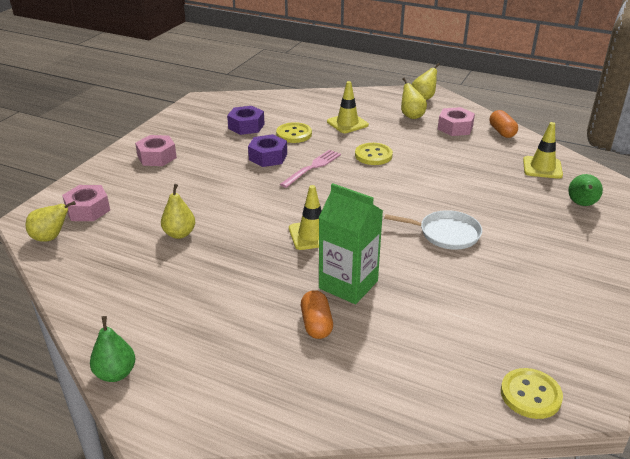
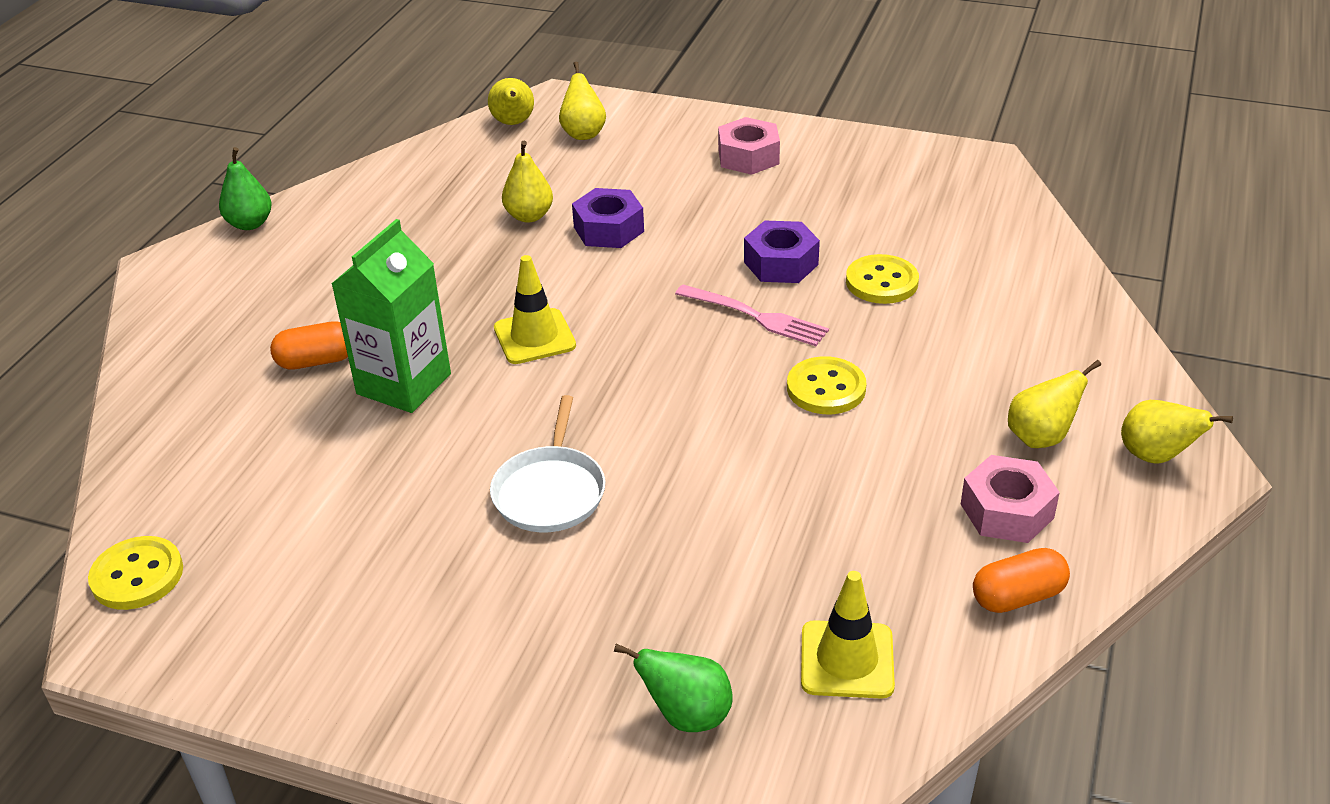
camera: 85 degrees right, 5 degrees up
(88, 210) = (583, 133): pink nut -> yellow pear
(246, 126) = (893, 224): purple nut -> purple nut (608, 229)
(347, 123) = (958, 345): yellow traffic cone -> none

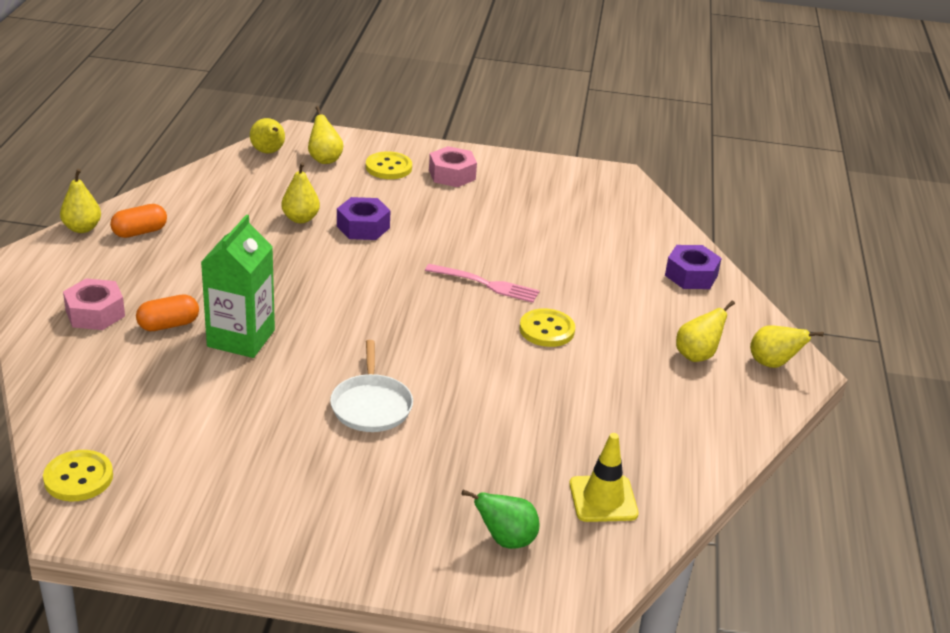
camera: 15 degrees left, 5 degrees down
(250, 224) = (82, 228): green pear -> yellow pear
(534, 337) = (329, 303): yellow traffic cone -> none
(780, 263) = (494, 248): purple nut -> purple nut (691, 275)
(881, 282) = (568, 258): yellow button -> yellow button (388, 167)
(1006, 511) = (685, 402): pink nut -> pink nut (95, 313)
(1017, 596) = (704, 454): orange capsule -> orange capsule (140, 232)

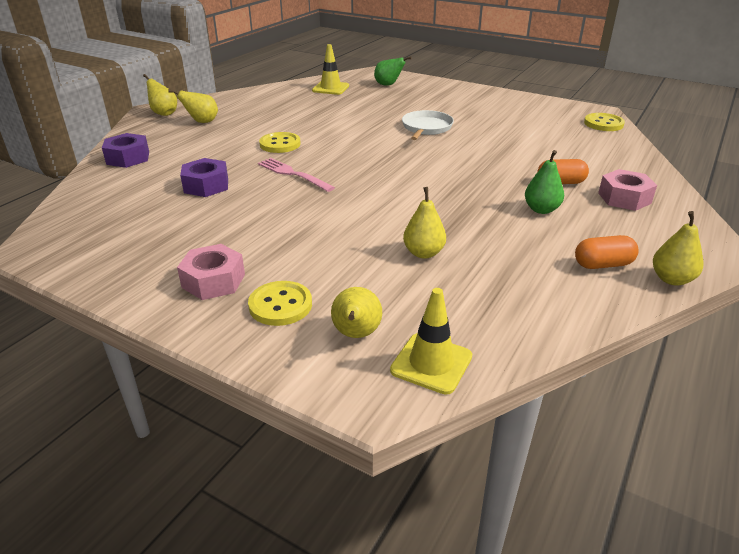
camera: 155 degrees left, 0 degrees up
(193, 282) = (541, 209): none -> green pear
(241, 338) = (503, 168): green carton -> none
(268, 152) = (431, 363): yellow pear -> yellow traffic cone
(363, 227) = (363, 234): purple nut -> purple nut (206, 185)

